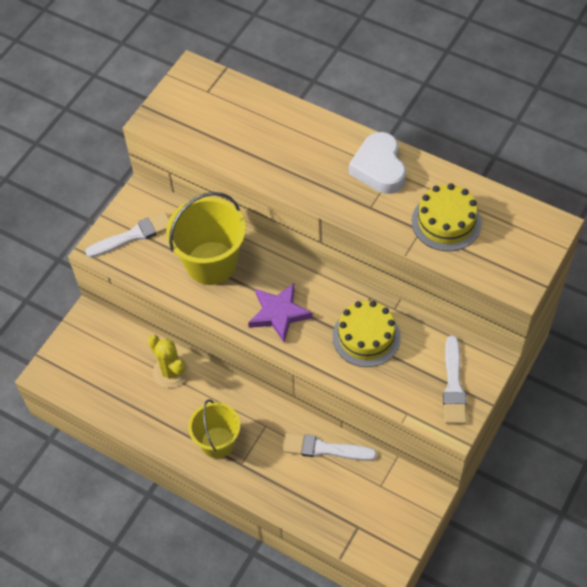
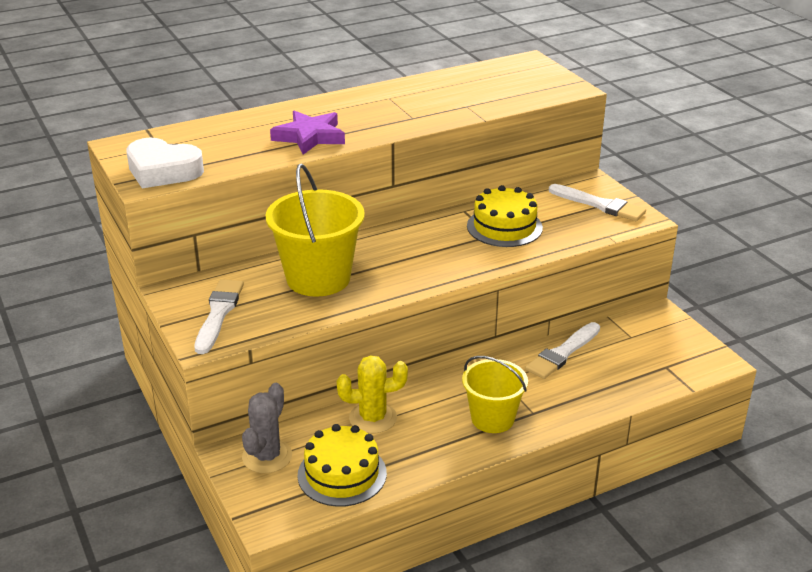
camera: 60 degrees left, 25 degrees down
(97, 337) = (267, 456): none -> grey cactus
(279, 313) = (426, 262): purple star -> purple star (309, 137)
(379, 168) = (375, 101): white heart -> white heart (163, 171)
(446, 222) = (471, 94): yellow cake -> yellow cake (342, 474)

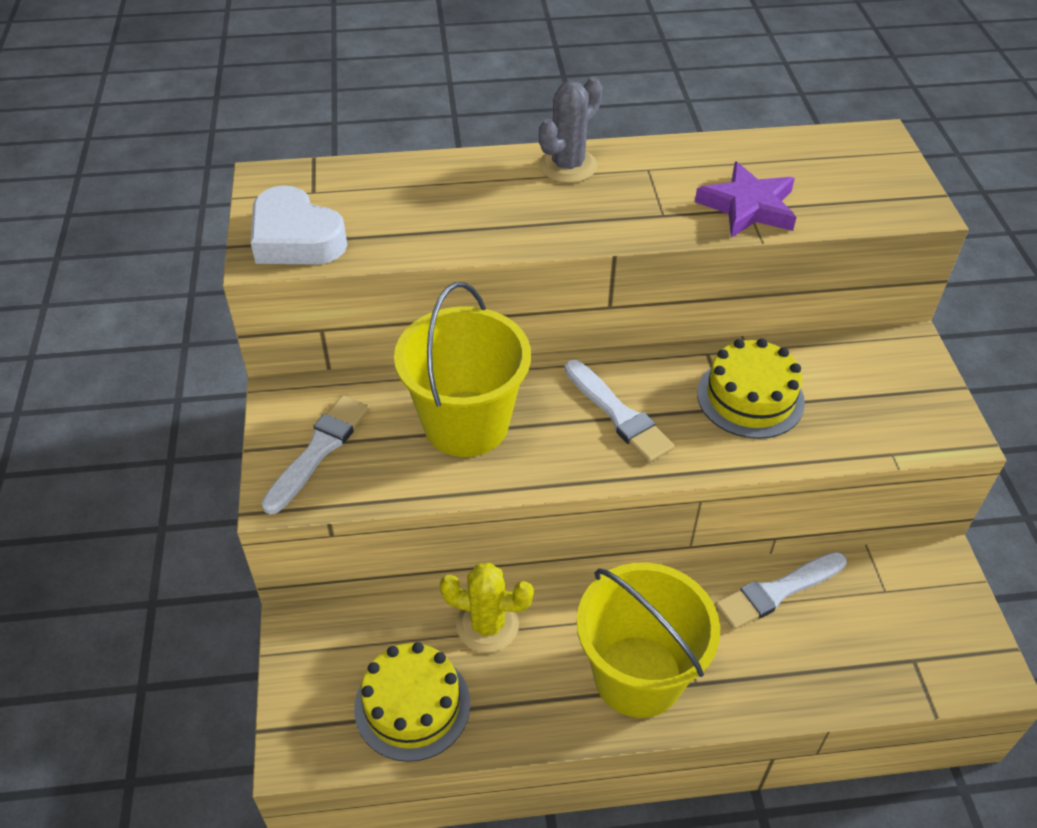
camera: 20 degrees right, 15 degrees up
(267, 456) = (337, 646): grey cactus -> grey cactus (568, 166)
(309, 137) = (508, 219): purple star -> purple star (748, 206)
(492, 418) = (638, 676): yellow bucket -> yellow bucket, size x1.53
(599, 205) = (903, 391): white brush -> white brush (618, 414)

